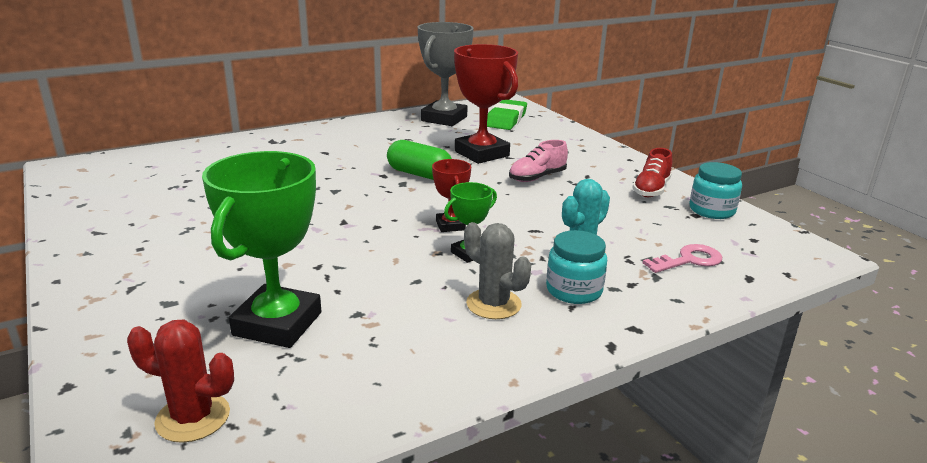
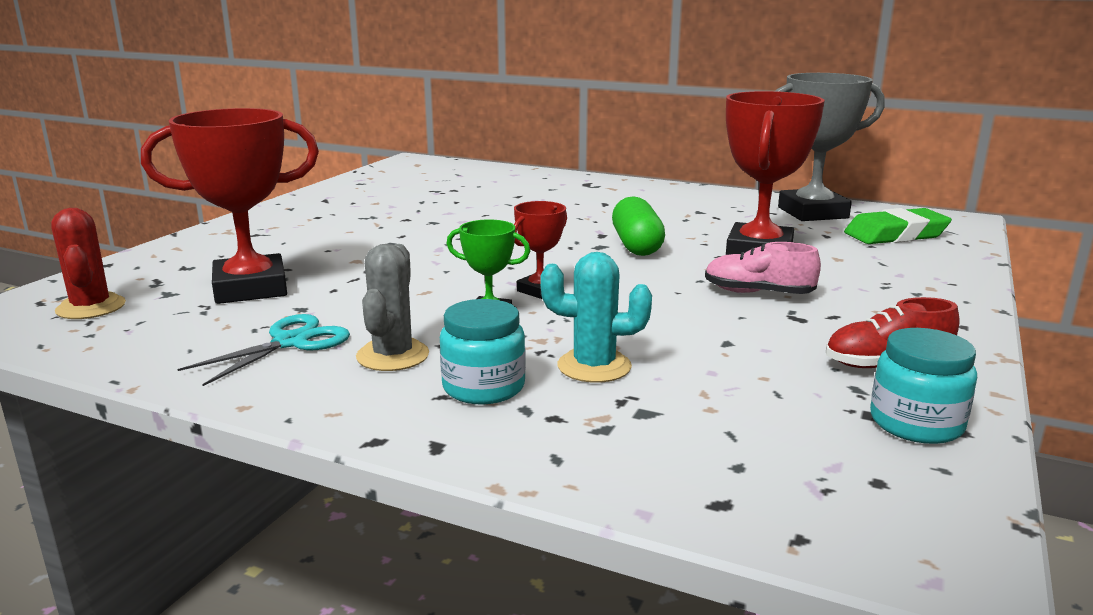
camera: 55 degrees right, 5 degrees down
(277, 324) = (250, 288): green trophy -> red trophy
(421, 335) = (291, 342): none -> turquoise scissors
(689, 260) = (695, 441): pink key -> none

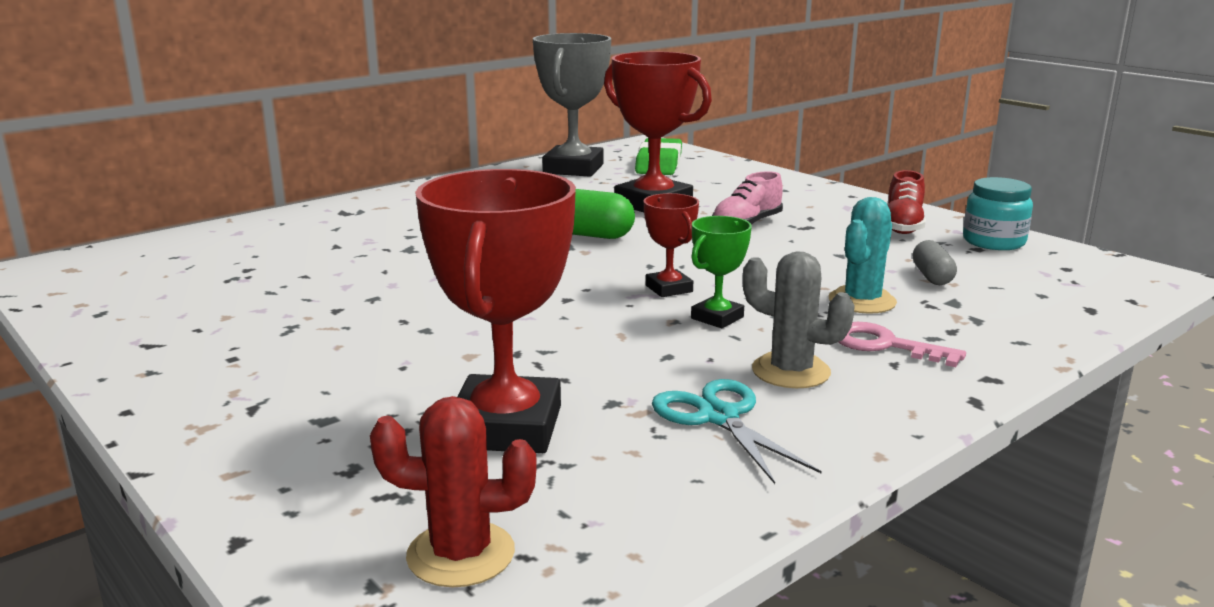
camera: 65 degrees left, 0 degrees up
(483, 387) = (884, 345): turquoise jar -> pink key
(717, 394) = (932, 277): none -> grey capsule

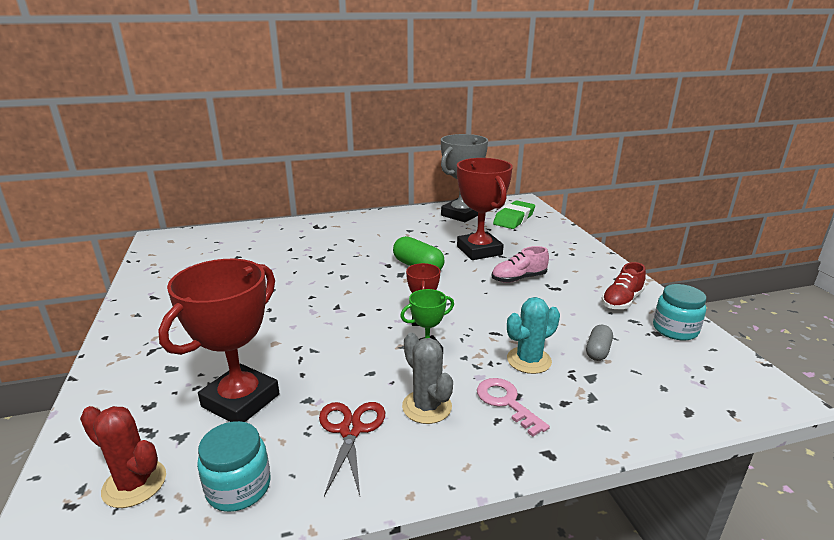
camera: 25 degrees right, 5 degrees up
(636, 512) = (239, 487): none -> turquoise jar
(719, 417) = (351, 430): turquoise scissors -> red scissors

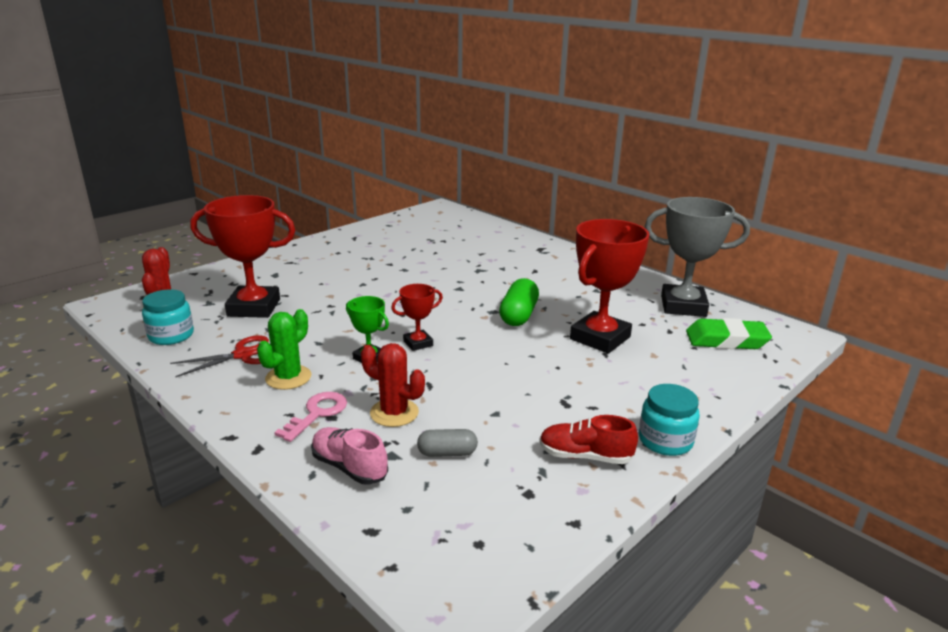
camera: 60 degrees right, 0 degrees up
(427, 407) = (288, 377): grey cactus -> green cactus
(518, 278) = (560, 375): pink shoe -> pink shoe (349, 467)
(529, 360) = (394, 413): turquoise cactus -> red cactus
(675, 329) = (551, 508): turquoise jar -> turquoise jar (665, 441)

